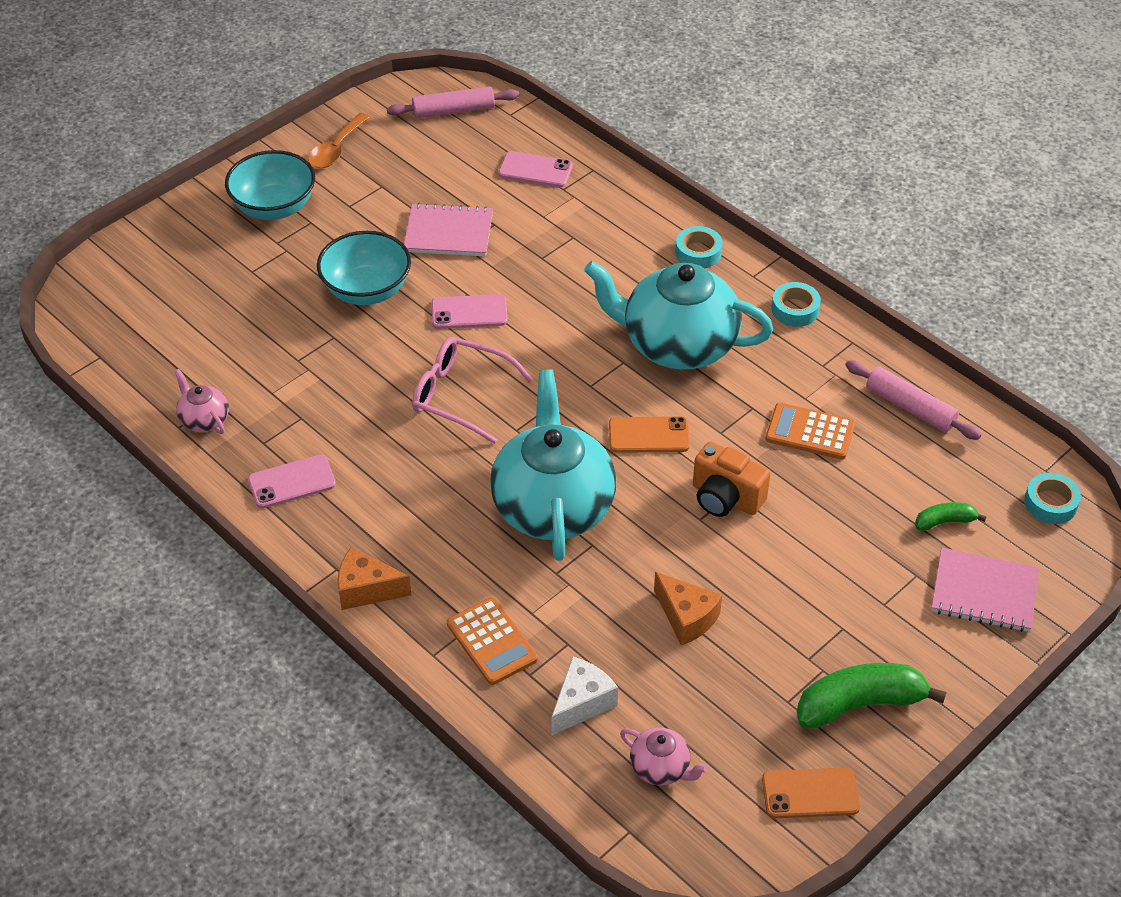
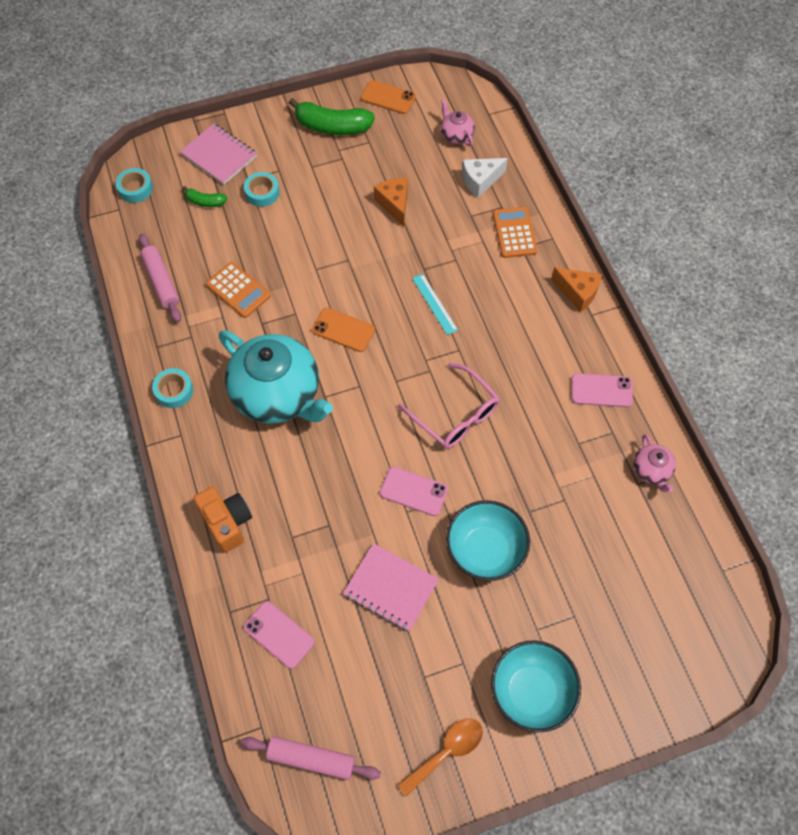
camera: 155 degrees left, 15 degrees up
(552, 506) = (434, 304): turquoise teapot -> turquoise ruler
(698, 252) = (205, 476): turquoise tape -> turquoise tape (262, 192)
(725, 498) = (323, 267): orange camera -> orange camera (227, 522)

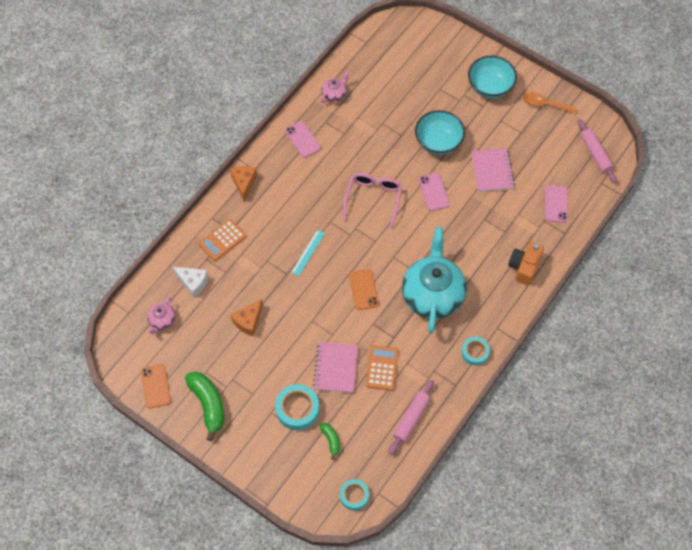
camera: 125 degrees left, 0 degrees up
(219, 155) = (286, 461): pink notebook -> pink notebook (336, 368)
(262, 192) = (297, 409): turquoise tape -> turquoise tape, size x1.54

